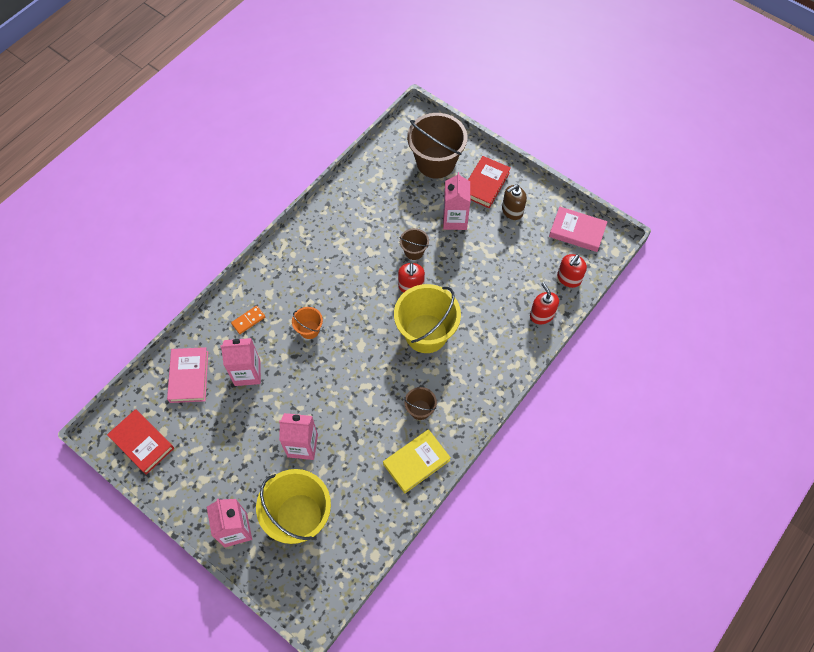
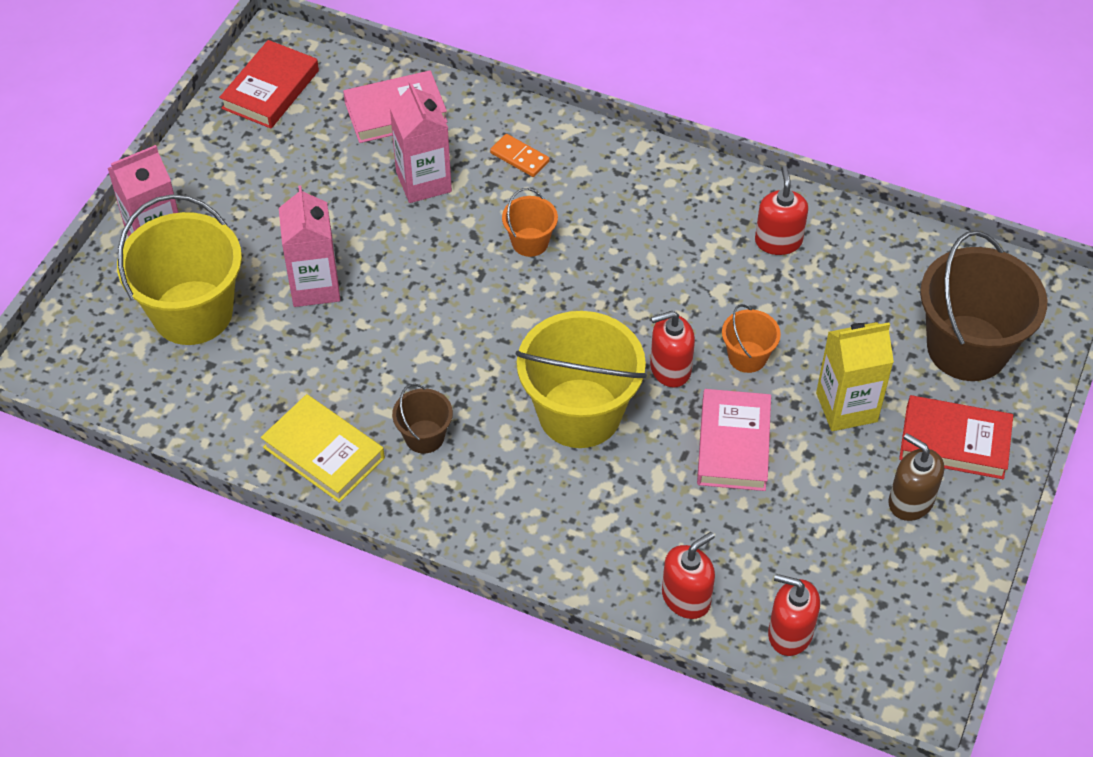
camera: 75 degrees right, 10 degrees down
(348, 218) = (778, 241): none -> red soap dispenser
(414, 251) = (747, 357): brown bucket -> orange bucket
(455, 219) = (846, 407): pink carton -> yellow carton
(577, 231) = (912, 630): pink book -> pink book (733, 444)

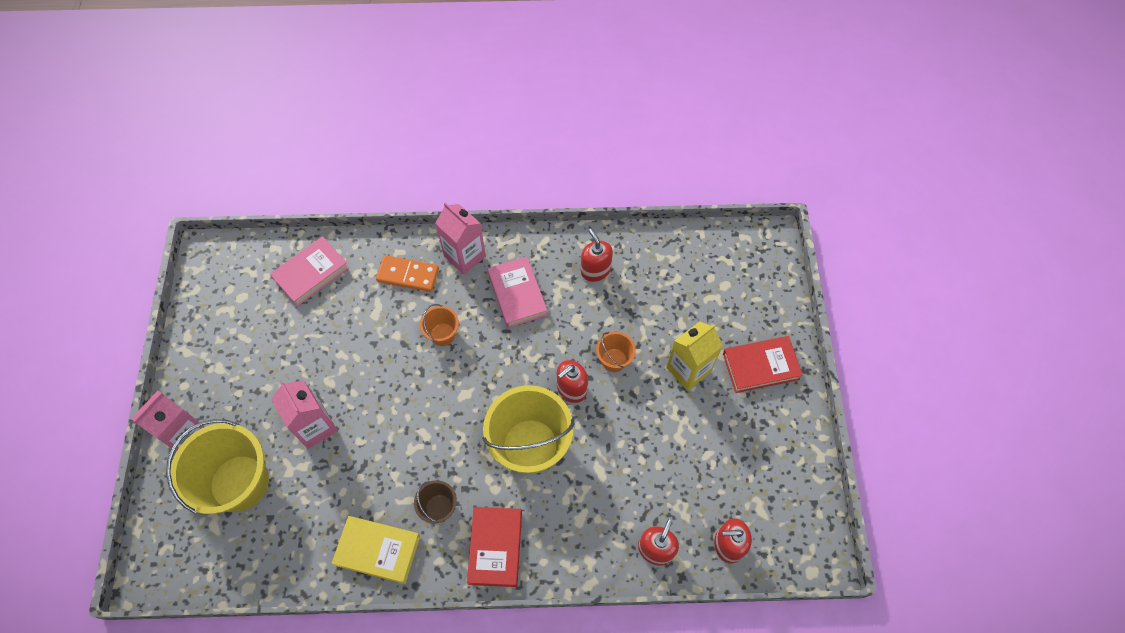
camera: 25 degrees left, 10 degrees up
(270, 89) = (218, 289): red book -> red book (495, 547)
(423, 182) = (353, 318): pink carton -> pink carton (465, 256)
(519, 157) = (408, 275): orange domino -> orange domino, size x1.51
(733, 444) = (634, 426): pink book -> pink book (517, 294)
(910, 501) = (755, 419): brown soap dispenser -> none
(967, 348) = (738, 298): brown bucket -> none

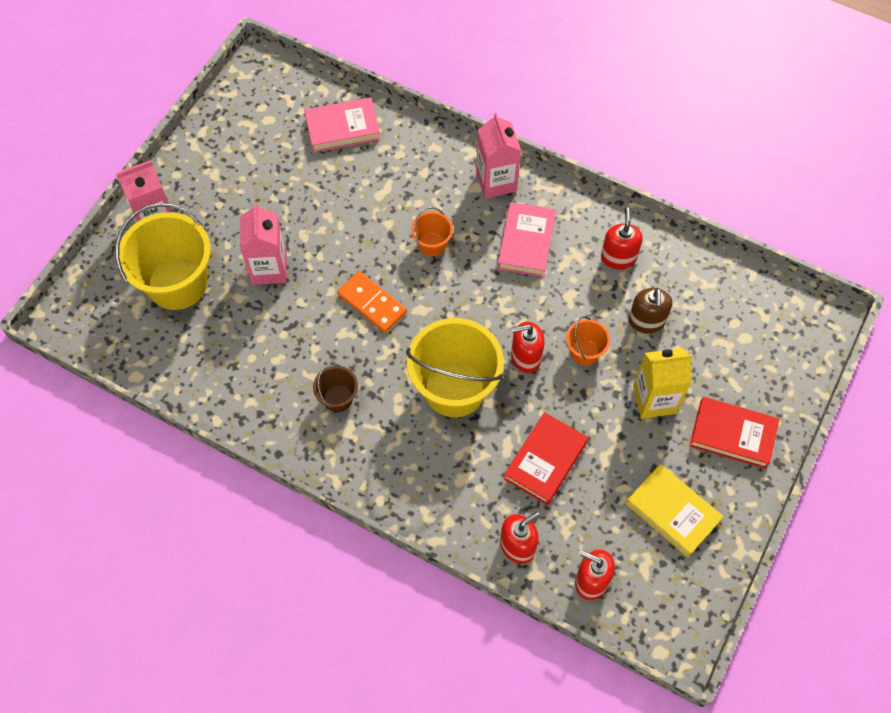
camera: 30 degrees right, 0 degrees up
(378, 550) = (263, 405): yellow book -> yellow book (672, 512)
(408, 275) = (431, 173): orange domino -> orange domino (372, 303)
(495, 547) = (368, 461): red book -> red book (545, 460)
(646, 310) = (646, 321): none -> brown soap dispenser

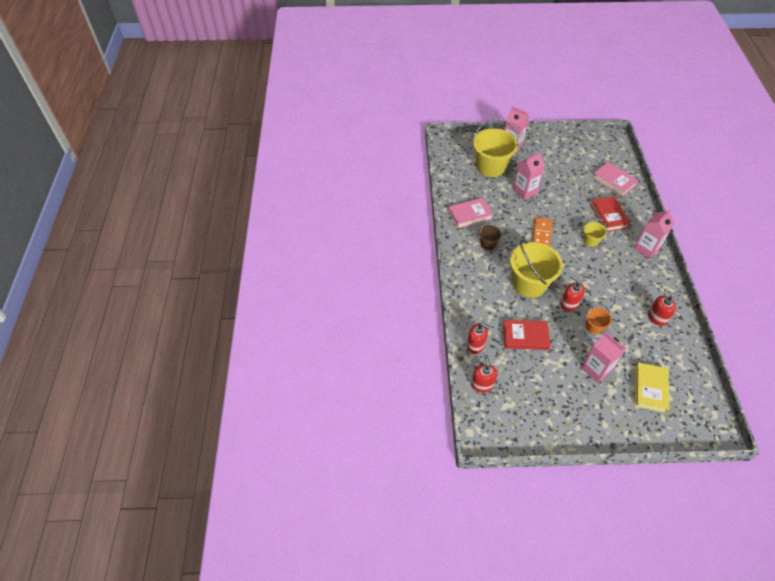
camera: 60 degrees right, 10 degrees down
(432, 244) = (590, 240): orange bucket -> yellow bucket
(526, 242) = (627, 276): pink book -> pink book (470, 215)
(646, 321) = (634, 346): brown soap dispenser -> none
(654, 399) = (596, 369): yellow carton -> pink carton
(672, 512) = (544, 405): yellow book -> yellow book (650, 389)
(732, 434) = (609, 415): red book -> red book (608, 216)

